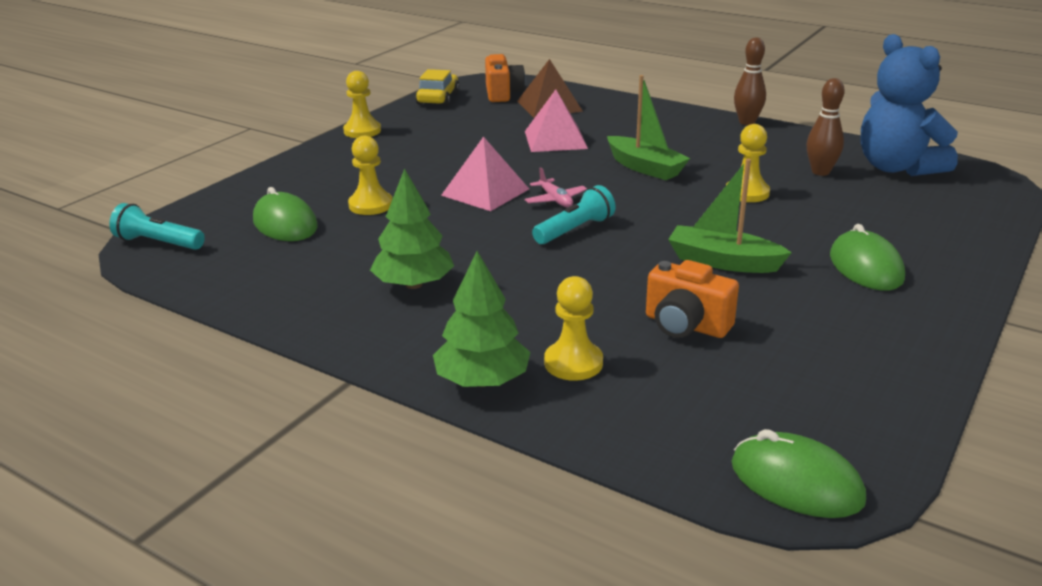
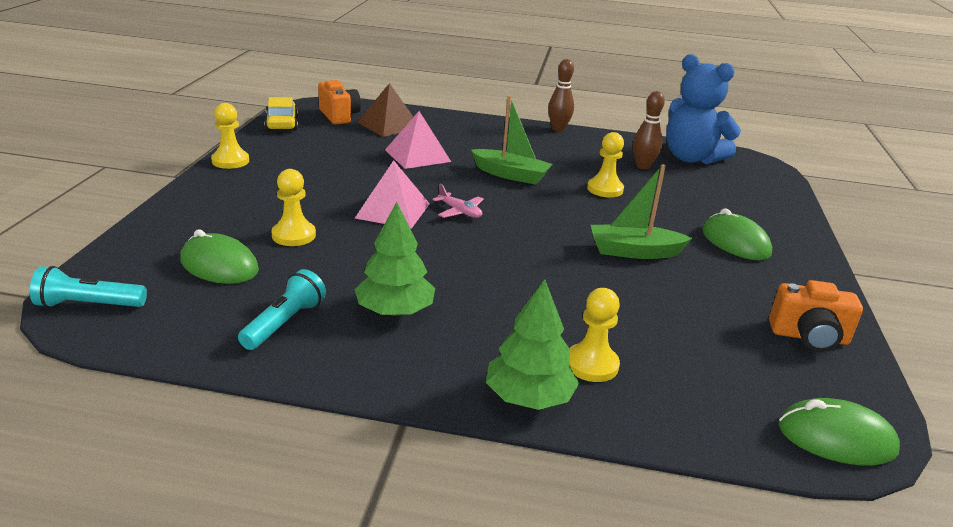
camera: 25 degrees left, 0 degrees up
(575, 230) = (497, 238): turquoise flashlight -> turquoise flashlight (284, 323)
(686, 325) = (650, 313): orange camera -> orange camera (809, 337)

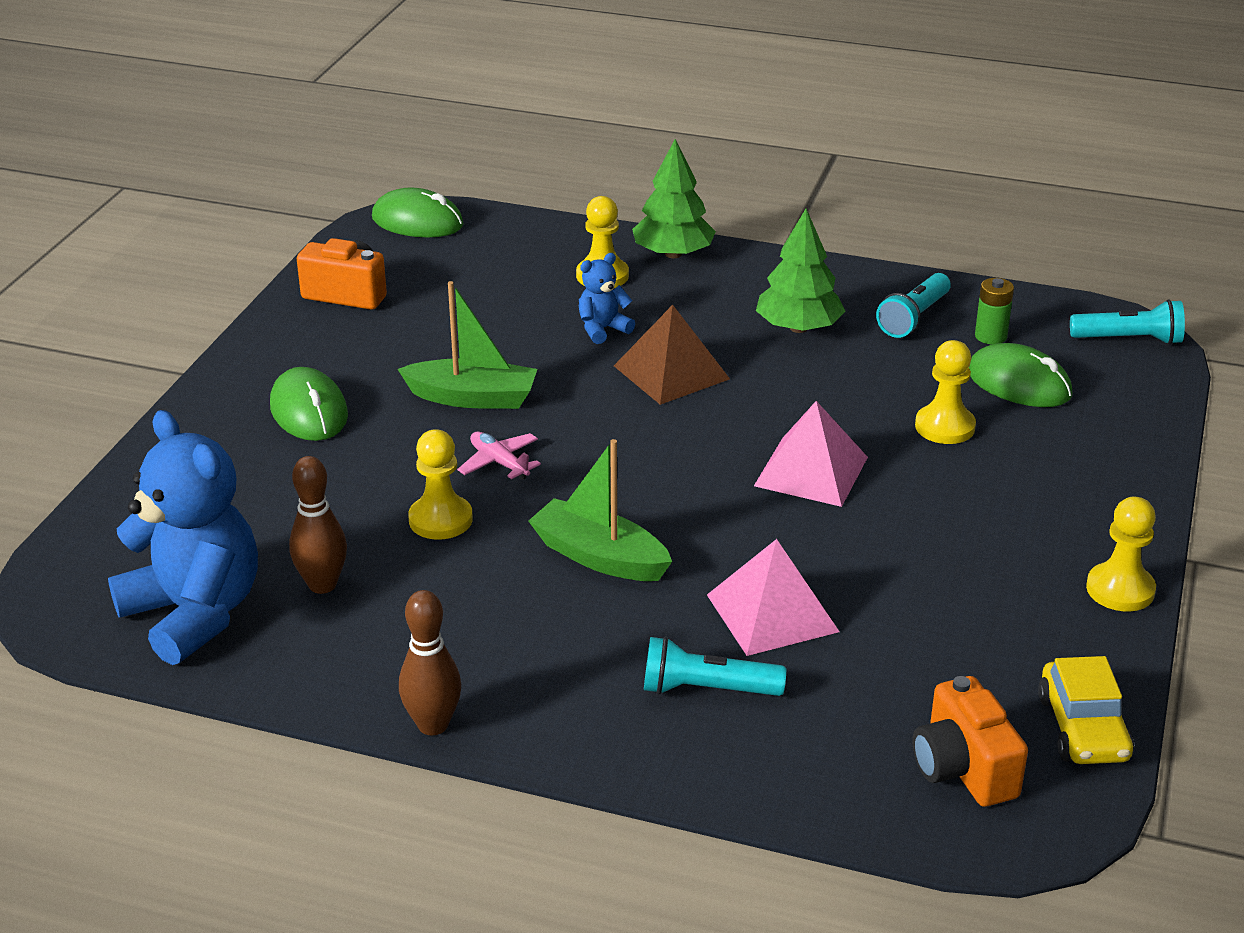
camera: 170 degrees left, 5 degrees up
(219, 306) = (990, 336): none -> green battery
(389, 125) = (839, 730): brown pyramid -> brown pyramid (671, 372)
(446, 135) = (706, 689): none -> turquoise flashlight
(460, 212) = (706, 468): pink plane -> pink plane (499, 463)
(566, 306) = (602, 329): none -> blue teddy bear

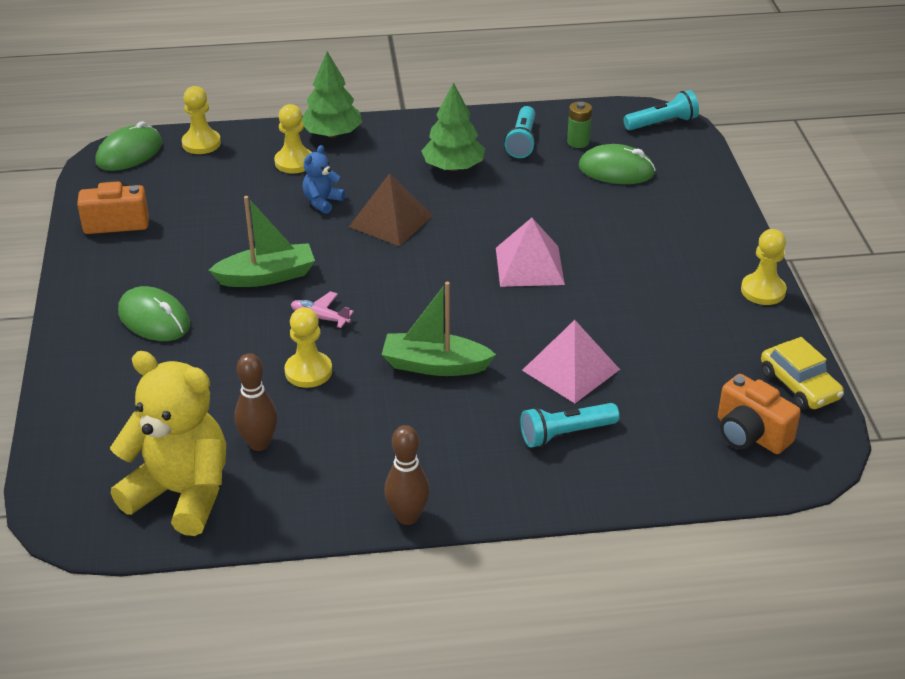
camera: 25 degrees left, 5 degrees up
(194, 614) = (181, 493): blue teddy bear -> yellow teddy bear
(417, 221) = (129, 153): green mouse -> green mouse turned 45 degrees counterclockwise
(945, 427) = (591, 212): yellow pawn -> yellow pawn (201, 143)

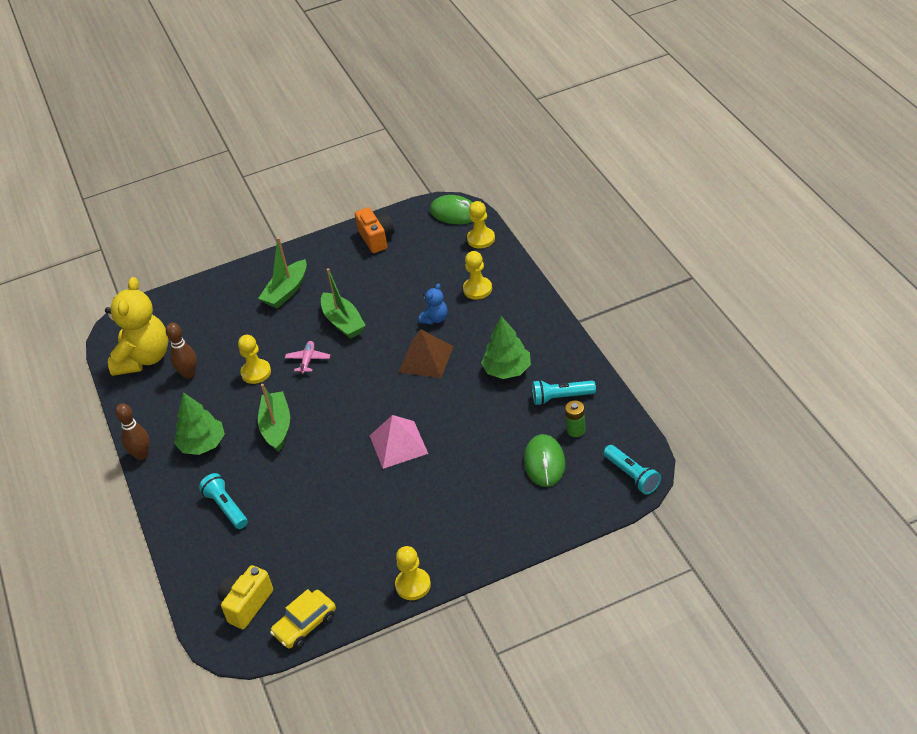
camera: 80 degrees right, 5 degrees up
(154, 319) = (286, 291): green mouse -> green boat
(322, 202) = (435, 319): blue teddy bear -> blue teddy bear turned 105 degrees clockwise
(332, 134) = (522, 295): green tree -> green tree (202, 444)
(570, 369) = (290, 494): pink pyramid -> none
(750, 434) = (246, 604): orange camera -> yellow camera

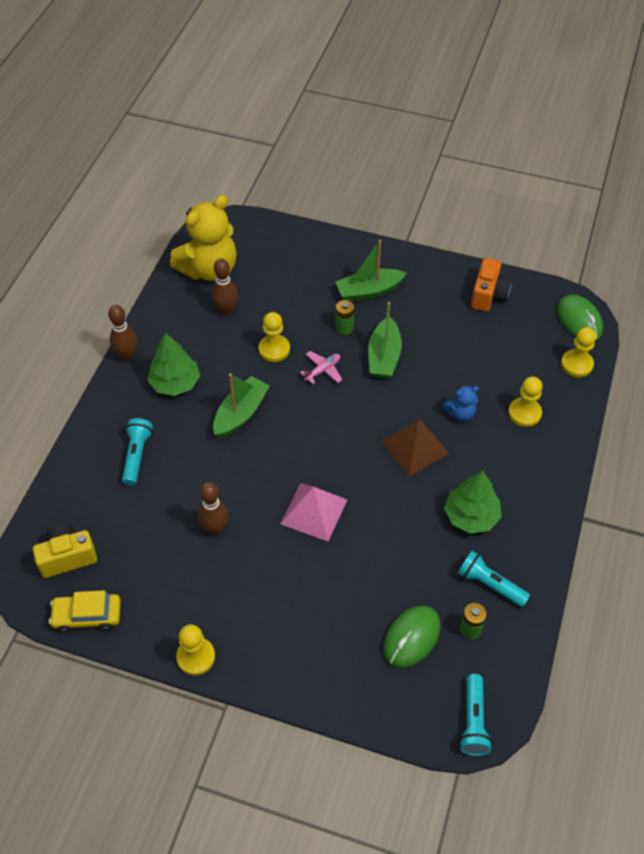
camera: 35 degrees right, 10 degrees up
(294, 325) = (344, 328): none -> green battery
(339, 505) = (215, 528): none -> brown bowling pin

